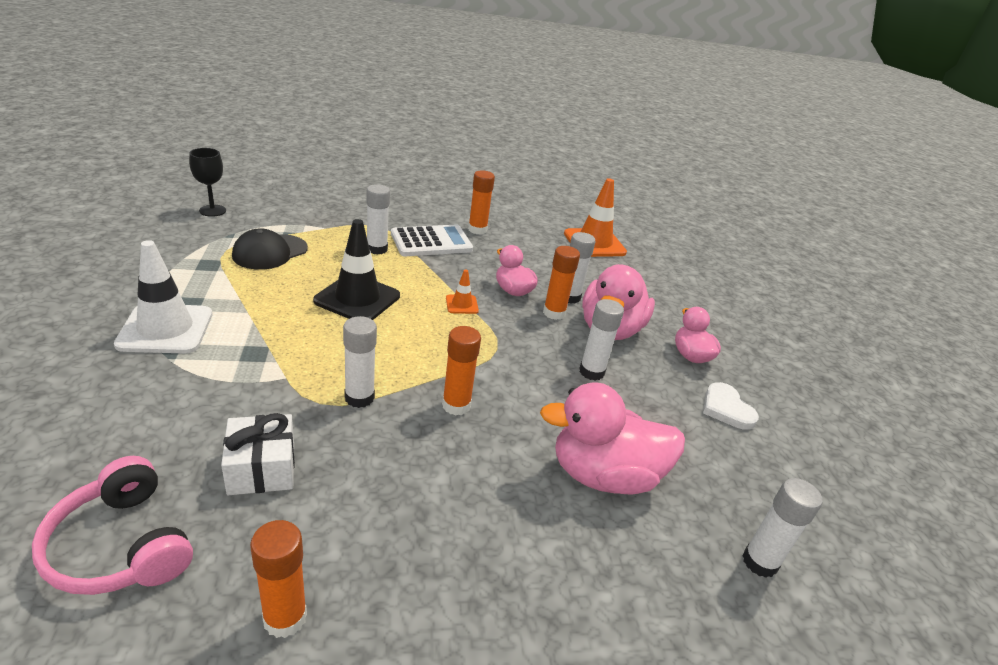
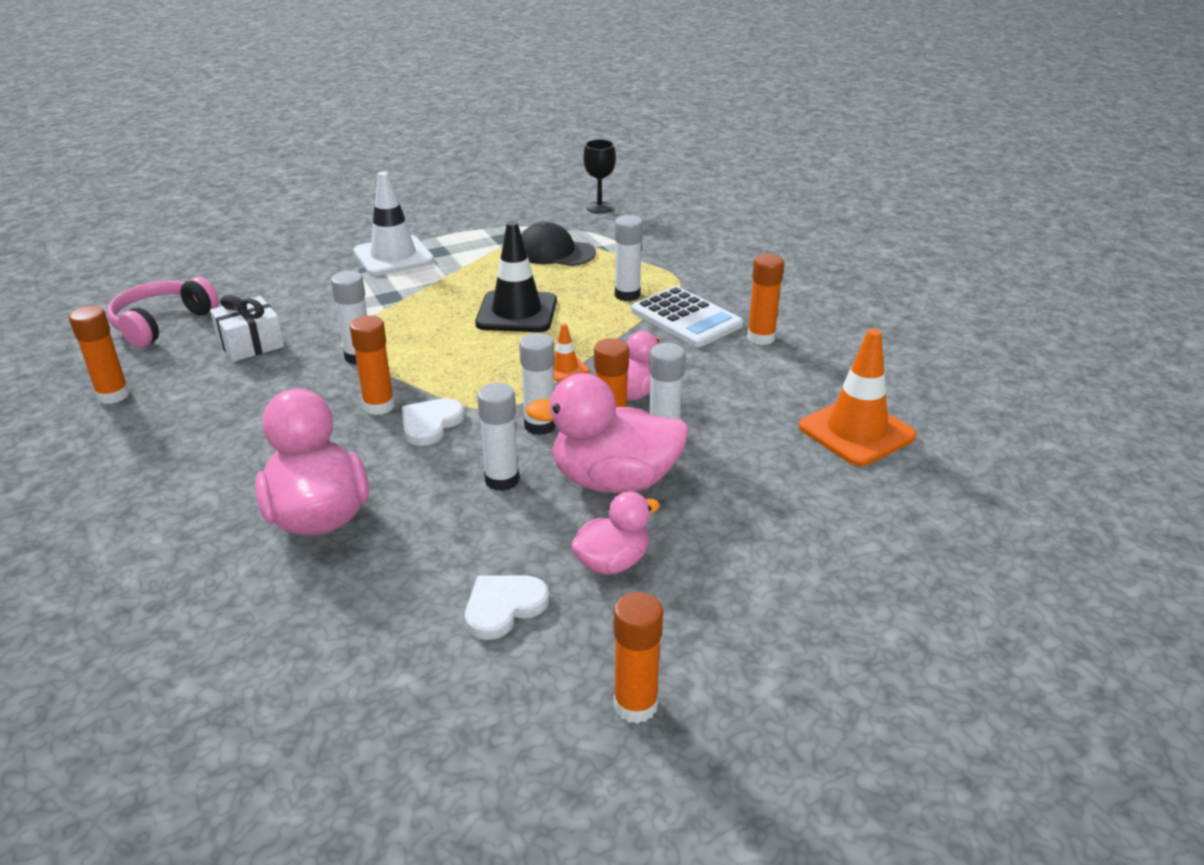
camera: 75 degrees right, 0 degrees up
(501, 385) = (430, 424): none -> white heart
(759, 562) = (223, 648): white glue stick -> white glue stick (540, 426)
(808, 386) = (635, 705): none -> orange glue stick

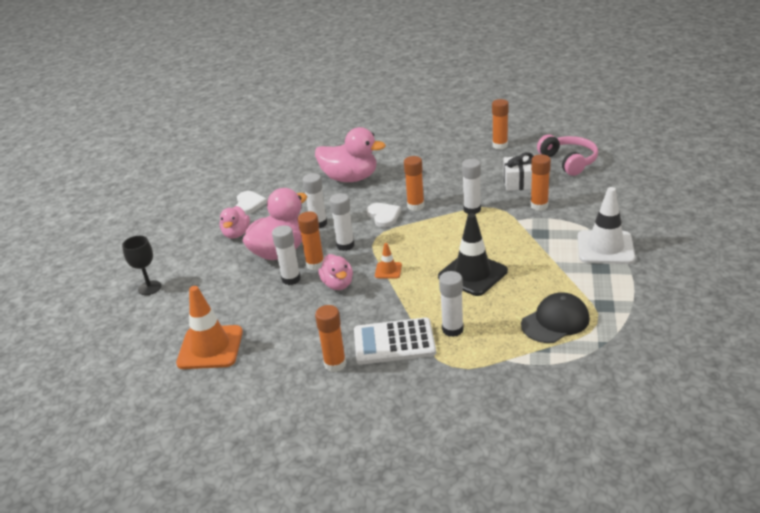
camera: 130 degrees right, 0 degrees up
(599, 207) = (638, 383): black goblet -> black goblet (149, 288)
(635, 705) = (175, 216): orange glue stick -> orange glue stick (539, 206)

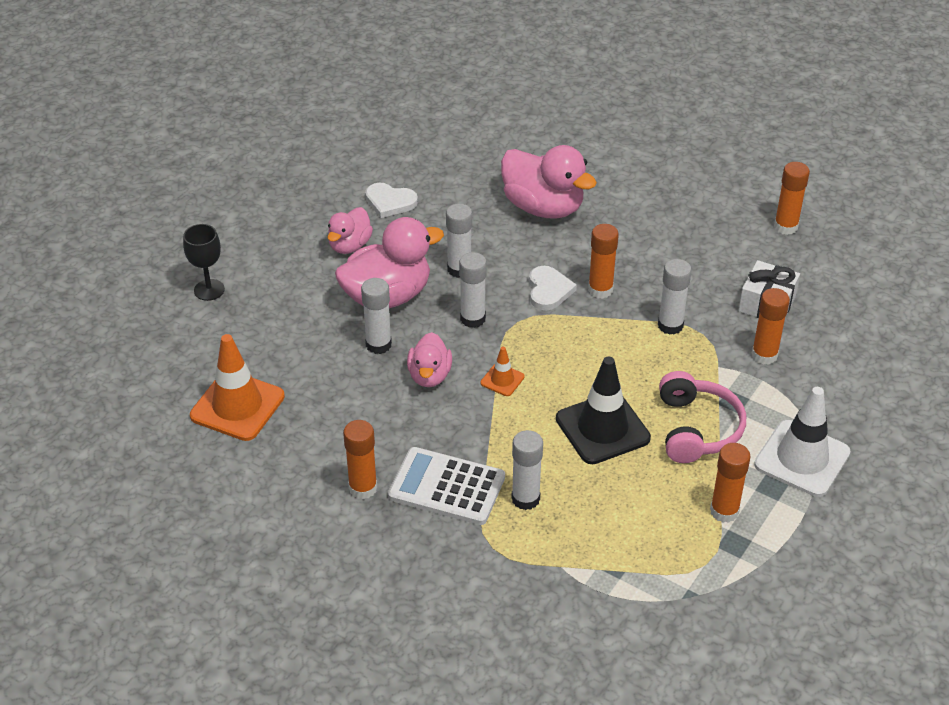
camera: 20 degrees right, 10 degrees up
(249, 204) = (390, 202): white heart -> white heart turned 90 degrees clockwise
(315, 264) = (419, 334): orange glue stick -> orange glue stick (724, 511)
(555, 321) = (656, 540): black cap -> none
(569, 161) = (863, 294): pink headphones -> pink headphones (697, 429)

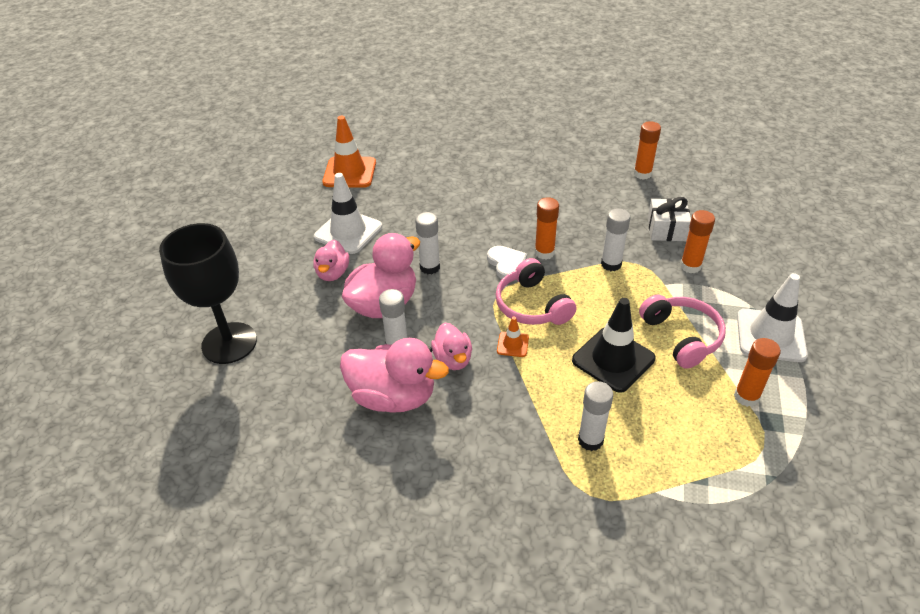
camera: 20 degrees left, 0 degrees up
(209, 290) = (229, 343): black goblet -> black goblet, size x1.99
(237, 406) = (300, 439): orange traffic cone -> orange traffic cone (349, 172)
(363, 488) = (450, 478): orange glue stick -> none
(390, 202) = (348, 232): white heart -> white traffic cone
(447, 487) = (520, 452): white calculator -> none
(472, 319) = (461, 302): white glue stick -> none
(543, 207) = (467, 205): pink duck -> pink duck (393, 397)
(548, 345) = (531, 305): none -> pink headphones

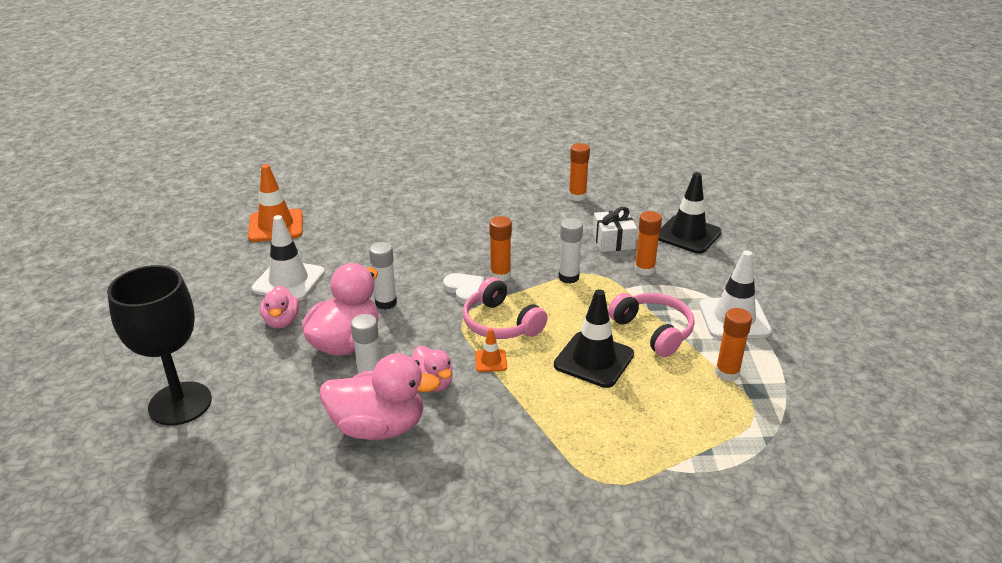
camera: 15 degrees left, 10 degrees down
(590, 440) = (591, 434): white glue stick -> none
(747, 232) = (688, 235): none -> black traffic cone

